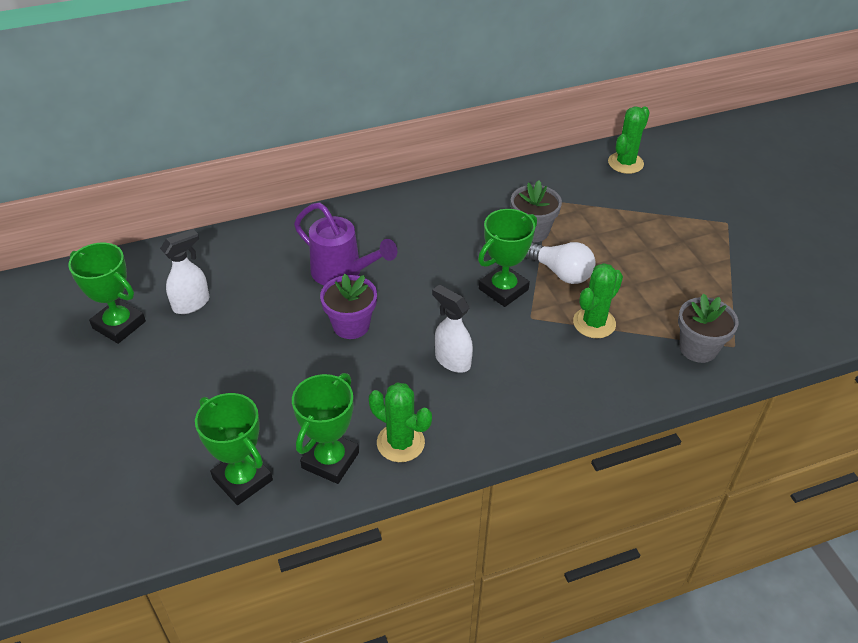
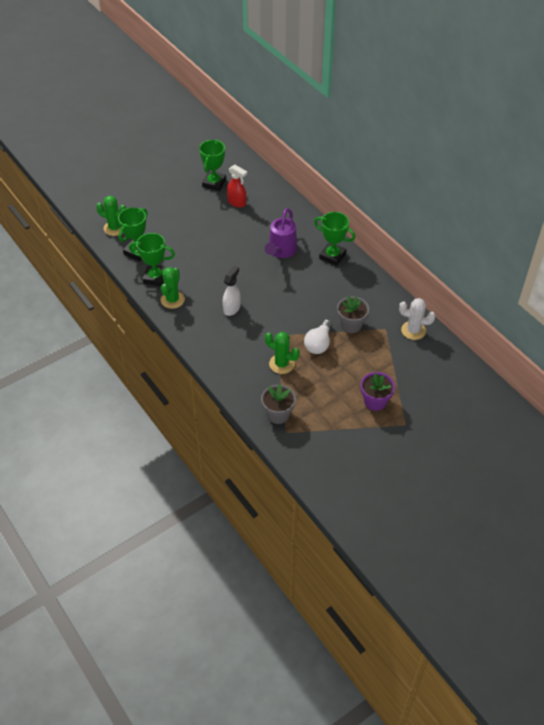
camera: 75 degrees right, 5 degrees up
(192, 304) = (237, 202): white spray bottle -> red spray bottle
(351, 325) = (243, 264): purple flower pot -> purple flower pot (375, 401)
(503, 289) = (294, 320): green trophy -> green trophy (332, 256)
(559, 176) = (413, 330): none -> white cactus
(625, 163) = (445, 363): green cactus -> green cactus (115, 228)

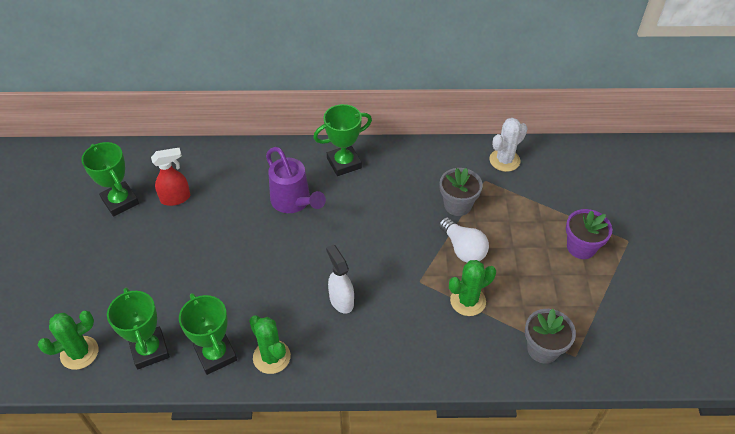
camera: 55 degrees left, 0 degrees up
(155, 277) = (216, 355): green trophy -> green trophy turned 75 degrees counterclockwise

